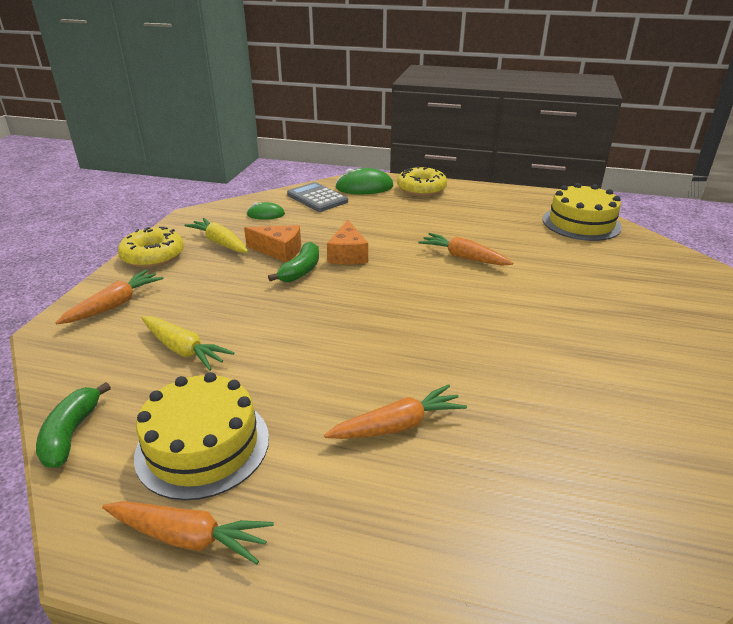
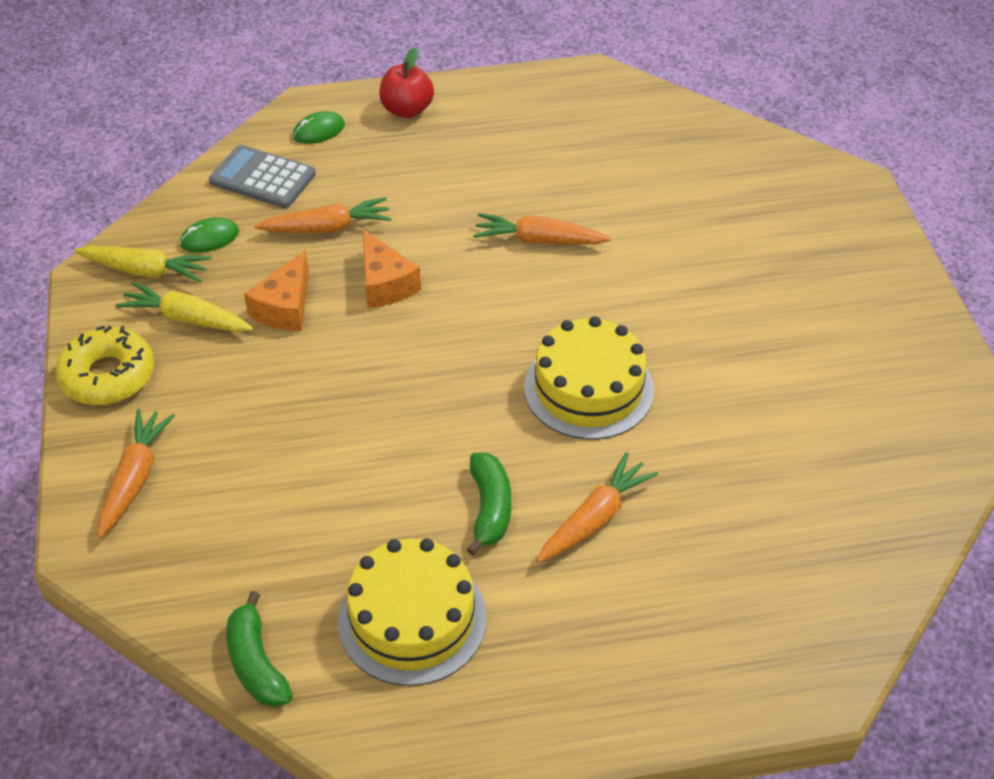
camera: 25 degrees left, 15 degrees up
(183, 349) = (288, 511): yellow carrot -> yellow carrot (146, 271)
(189, 537) = (473, 710): orange carrot -> orange carrot (327, 228)
(279, 251) = (285, 307): orange cheese -> orange cheese turned 120 degrees clockwise
(301, 271) = (342, 335): green banana -> green banana (490, 508)
(364, 187) = (318, 131): green mouse -> green mouse, size x0.59
(421, 189) = (407, 110): yellow donut -> red apple
(581, 223) = (658, 124): yellow cake -> yellow cake (588, 389)

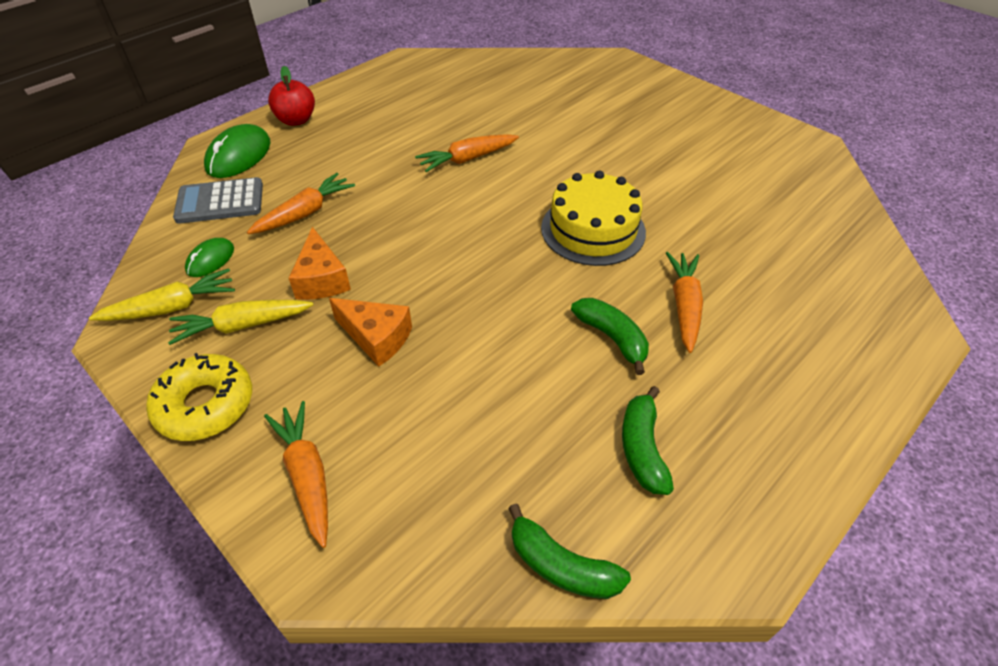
camera: 35 degrees left, 0 degrees up
(318, 131) = (239, 156): green mouse -> green mouse, size x1.70
(385, 284) = (385, 229): orange cheese -> orange cheese (376, 337)
(412, 619) = (642, 448): yellow cake -> green banana

